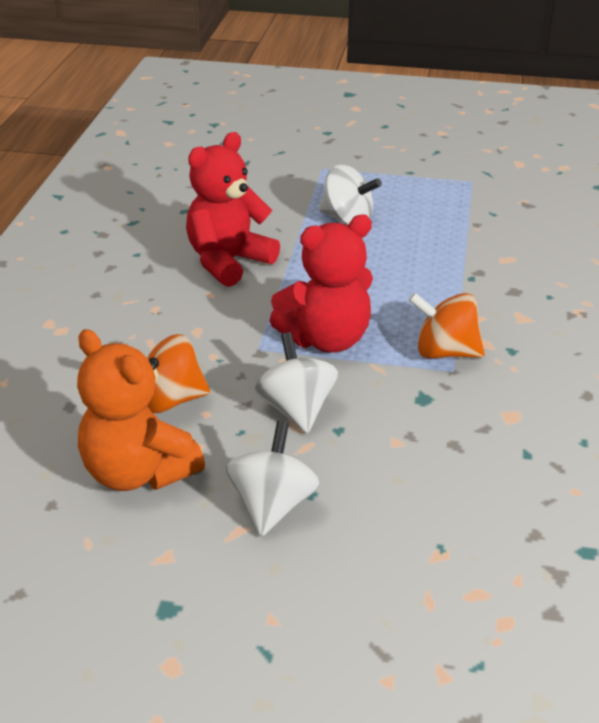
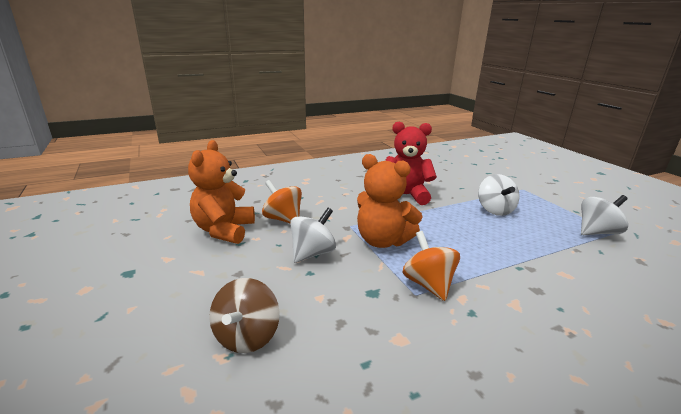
camera: 55 degrees right, 10 degrees down
(272, 506) = (226, 274): white spinning top -> white spinning top (597, 232)
(326, 340) = (382, 241): red teddy bear -> orange teddy bear
(420, 524) = (247, 336): none -> brown spinning top

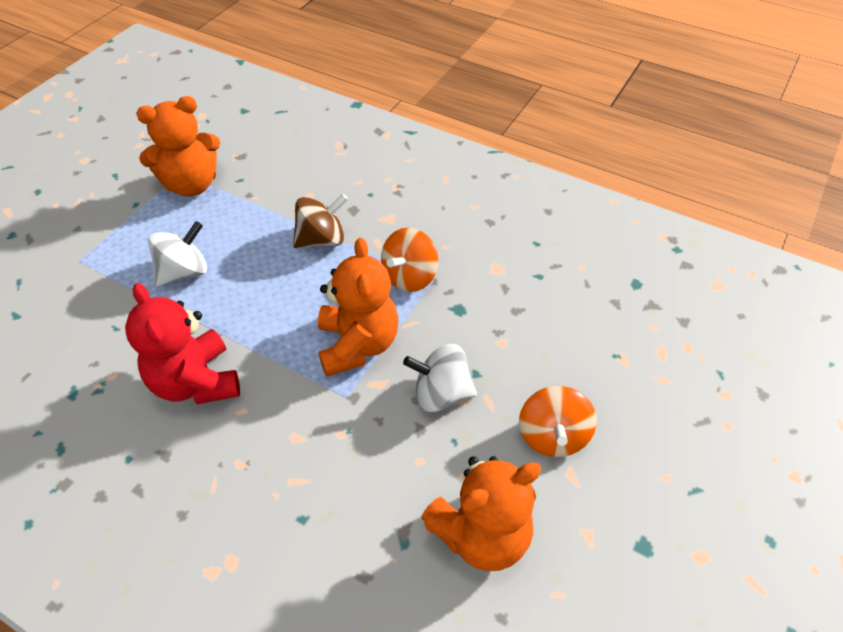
camera: 125 degrees left, 25 degrees up
(247, 336) = (592, 358): brown spinning top -> brown spinning top (321, 240)
(283, 219) = (392, 485): orange spinning top -> orange spinning top (552, 436)
(597, 232) = (191, 184): white spinning top -> orange teddy bear

